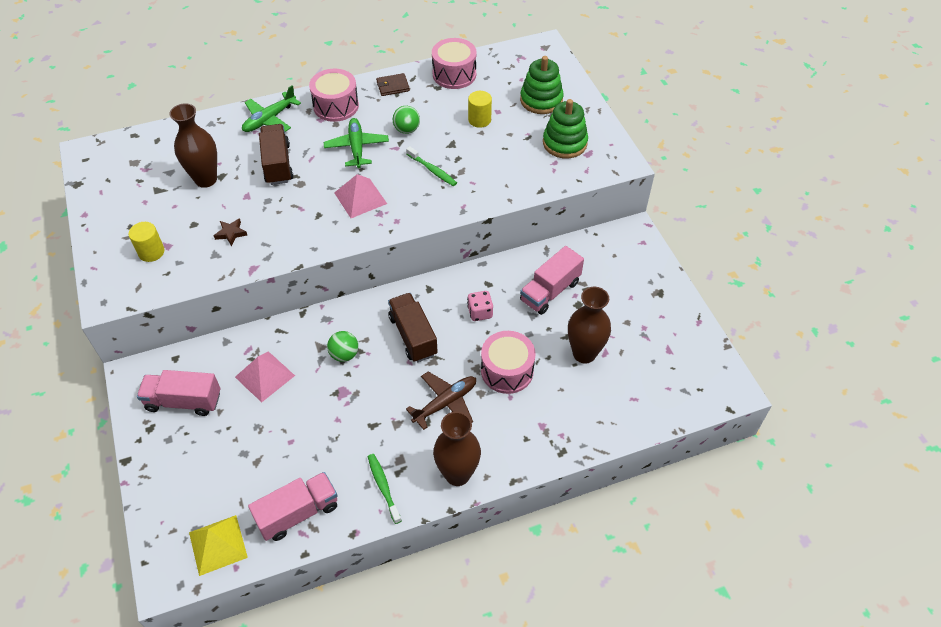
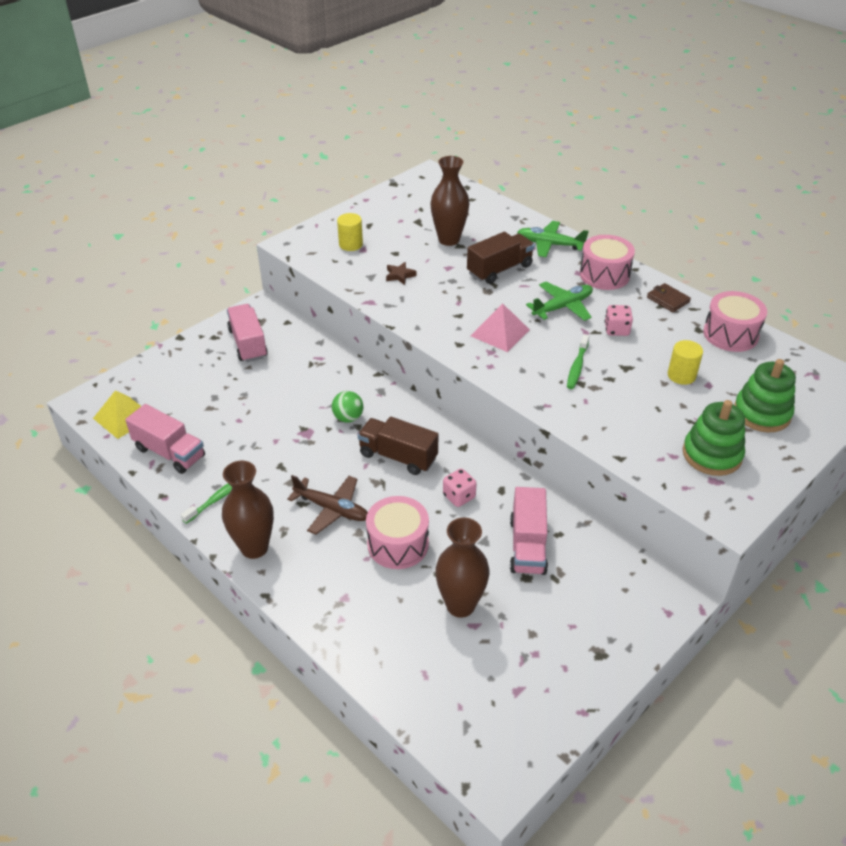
camera: 65 degrees right, 10 degrees down
(264, 376) = (297, 378): pink pyramid -> none
(407, 130) = (616, 330): green ball -> pink dice
(413, 336) = (398, 456): brown truck -> brown truck turned 105 degrees counterclockwise
(550, 291) = (527, 545): pink truck -> pink truck turned 105 degrees counterclockwise

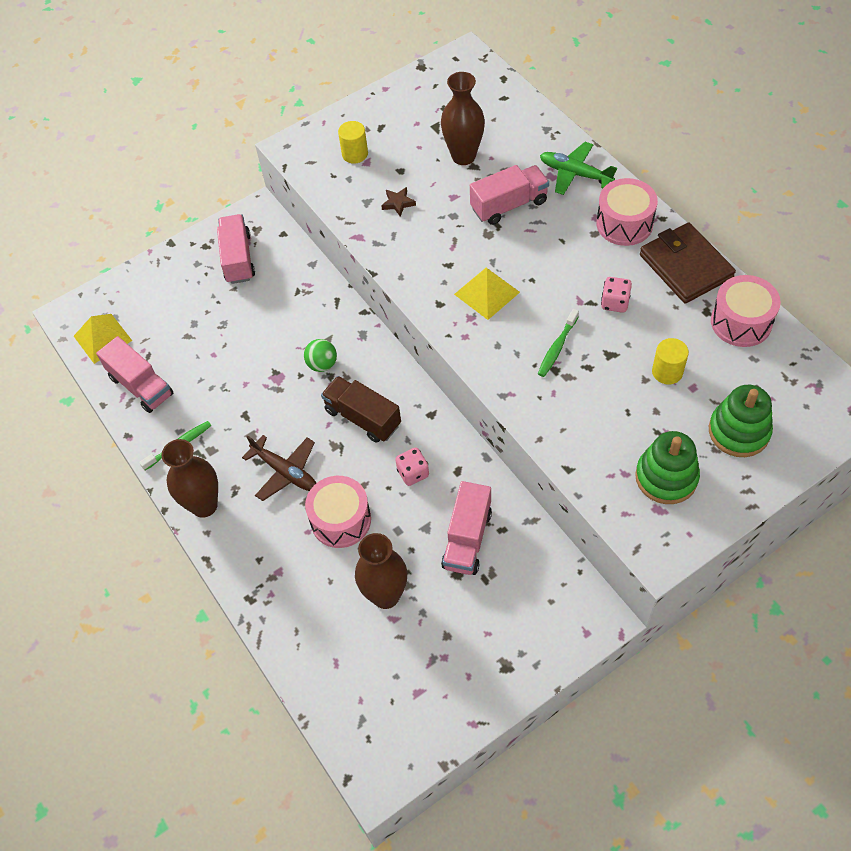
camera: 15 degrees right, 15 degrees up
(499, 270) = (509, 205): brown truck -> pink truck
(500, 332) = (487, 293): pink pyramid -> yellow pyramid
(562, 307) = (564, 265): green plane -> none
(668, 300) = (685, 266): brown wallet -> brown wallet, size x2.00

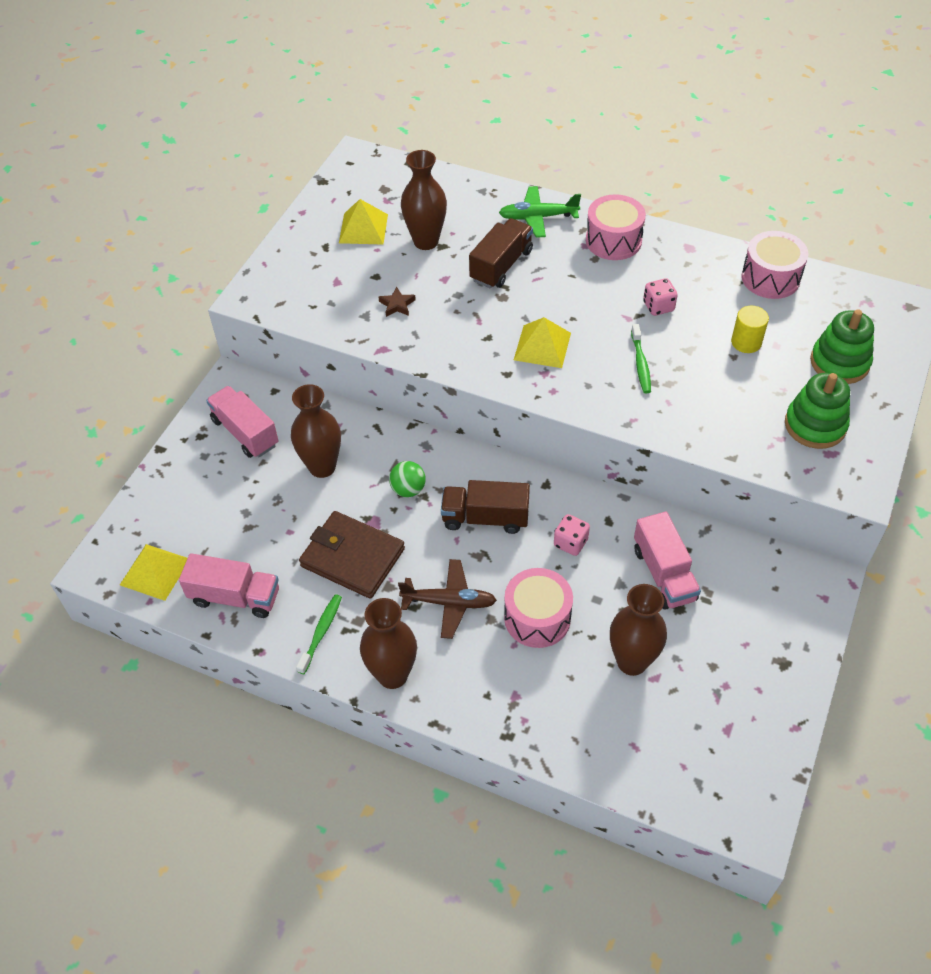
camera: 35 degrees left, 5 degrees down
(273, 314) = (322, 467): none -> brown vase
(355, 154) = (319, 279): yellow cylinder -> none
(422, 123) = (363, 228): none -> yellow pyramid
(509, 205) = (501, 265): pink truck -> brown truck
(685, 266) = (691, 253): brown wallet -> brown wallet (352, 557)

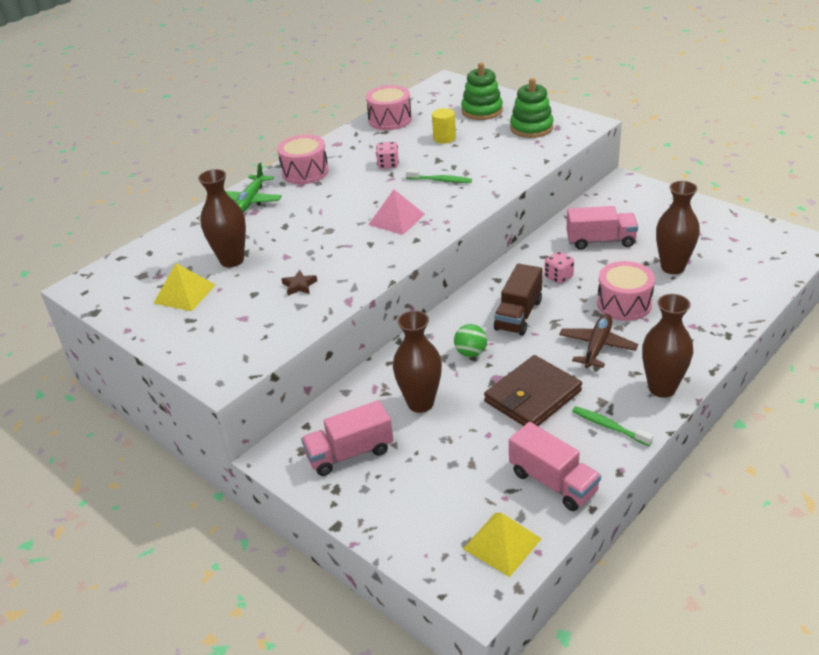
camera: 70 degrees left, 15 degrees down
(235, 597) = (553, 482): pink truck -> pink truck turned 105 degrees clockwise
(501, 265) = (292, 226): brown truck -> none
(542, 346) = (396, 219): yellow pyramid -> pink pyramid

